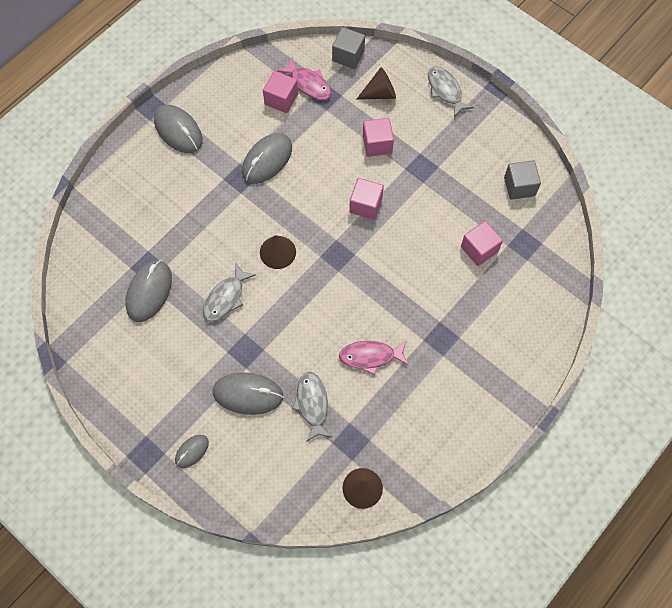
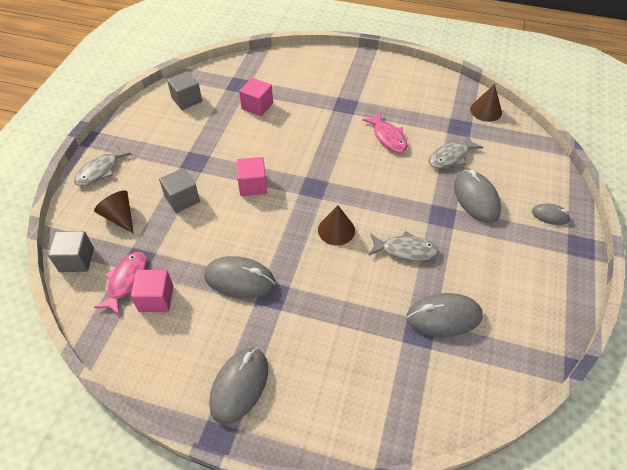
camera: 115 degrees left, 15 degrees down
(377, 144) = (182, 199): pink cube -> grey cube

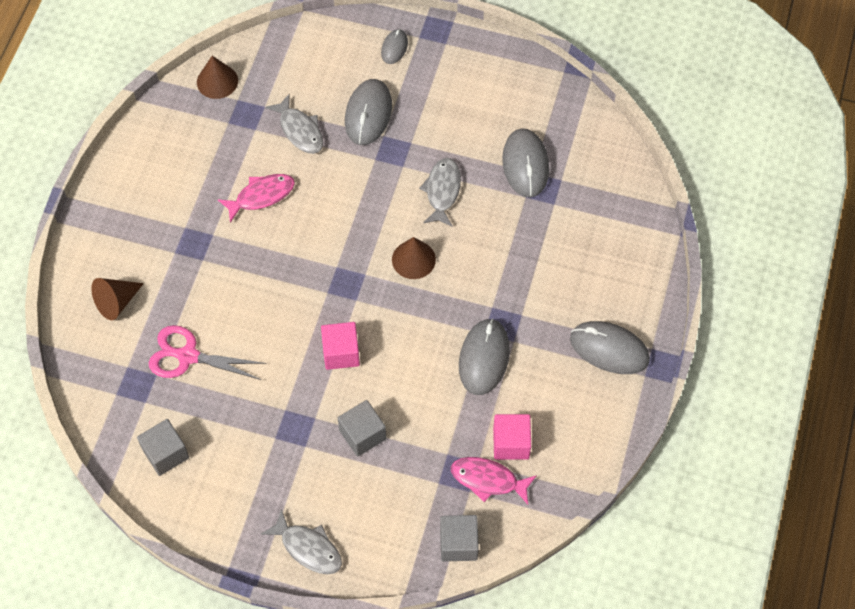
camera: 90 degrees left, 10 degrees up
(119, 217) = (391, 506): brown cone -> brown cone (116, 302)
(257, 106) = (187, 356): pink cube -> pink scissors
(476, 199) = (368, 114): grey mouse -> grey mouse turned 60 degrees counterclockwise

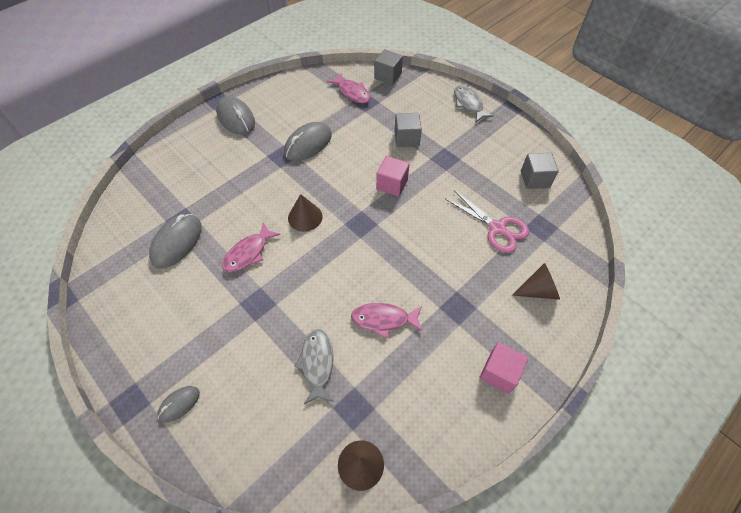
camera: 150 degrees left, 5 degrees down
(368, 114) = (251, 347): grey mouse -> none
(442, 191) = (248, 253): grey fish -> pink fish
(511, 443) = (327, 102): pink cube -> pink cube (499, 373)

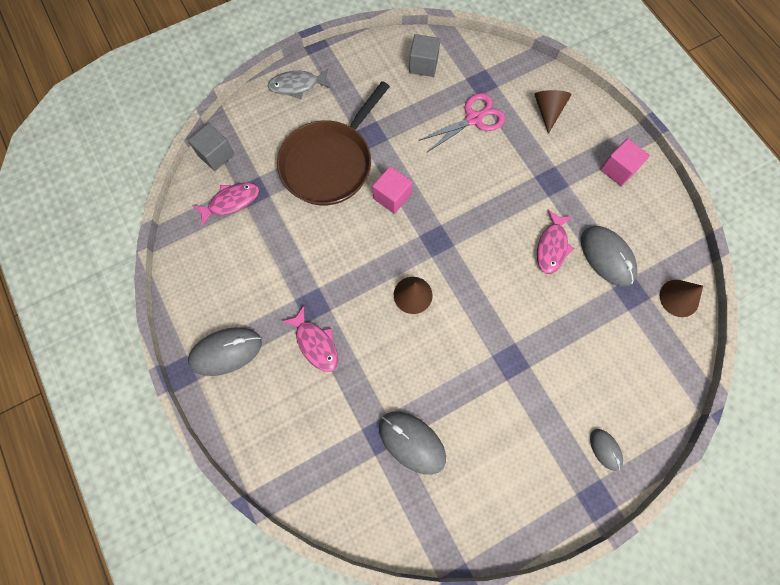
camera: 75 degrees left, 15 degrees up
(248, 253) = (446, 362): pink fish -> pink fish (315, 344)
(308, 144) = (303, 271): grey mouse -> grey mouse (607, 257)
(317, 363) = (585, 315): grey fish -> none
(406, 138) = (329, 163): grey cube -> brown pan

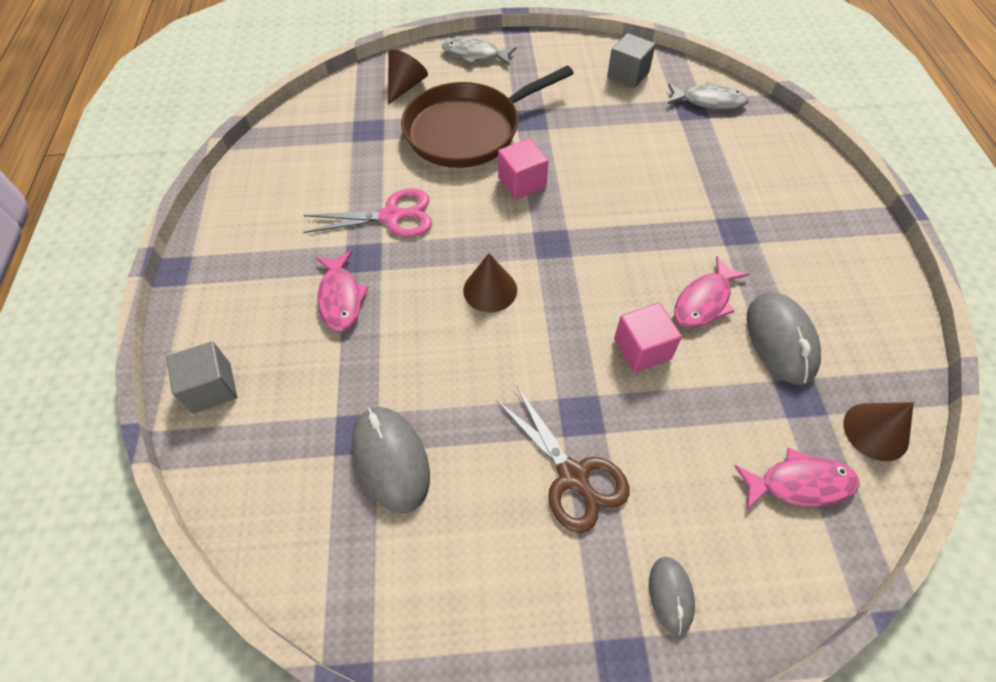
camera: 25 degrees right, 15 degrees down
(216, 155) = (351, 87): grey cube -> grey cube (212, 388)
(226, 351) = (235, 268): grey mouse -> none
(231, 202) = (339, 132): pink fish -> pink fish (800, 483)
(474, 119) = (664, 139): pink scissors -> pink scissors (392, 216)
(491, 70) = (709, 101): none -> grey fish
(524, 403) = (573, 476): none -> brown scissors
(548, 111) = (764, 158): brown cone -> brown cone (405, 86)
(618, 169) = (838, 247): pink cube -> pink cube (642, 349)

